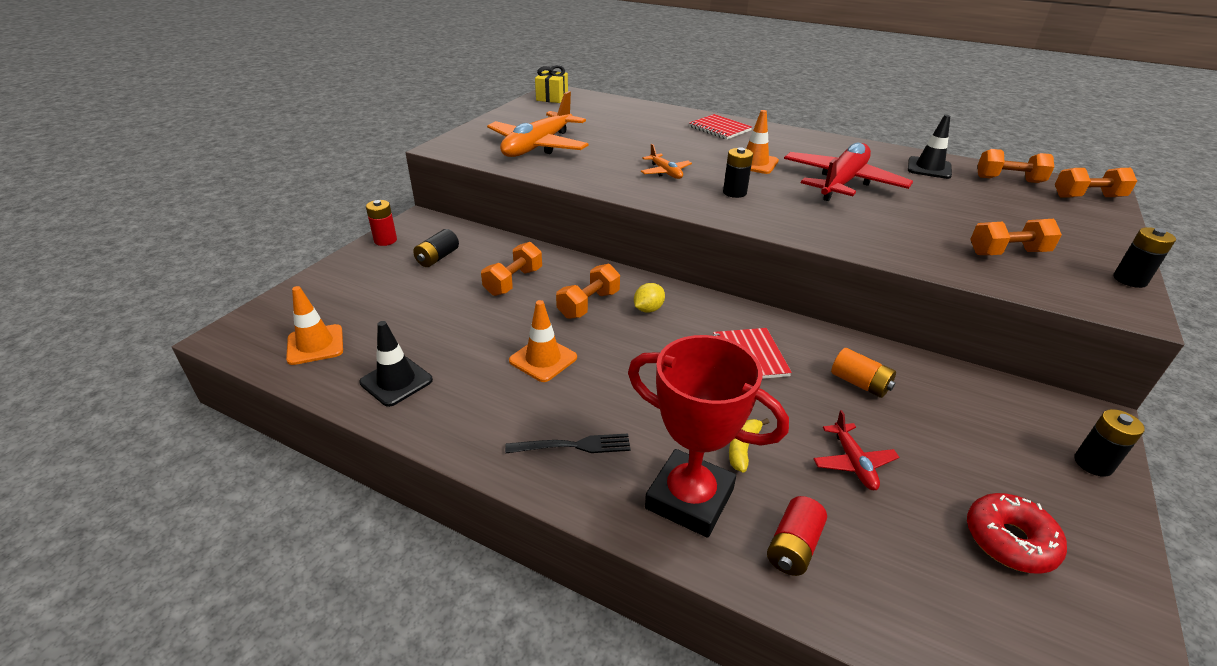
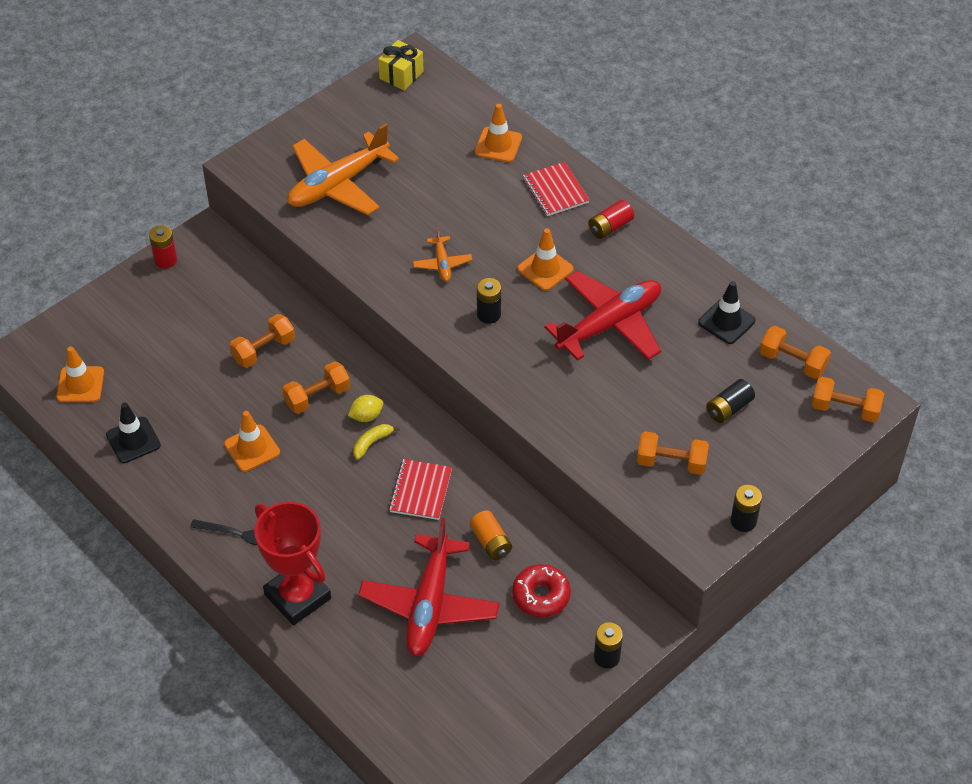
camera: 20 degrees right, 15 degrees up
(437, 258) = (206, 299): black battery -> black battery (729, 408)
(654, 116) = (498, 145): none -> orange traffic cone
(743, 448) = (358, 570): yellow banana -> yellow banana (372, 443)
(793, 546) = (344, 647): red battery -> red battery (610, 227)
(853, 462) = (429, 604): red plane -> red plane, size x2.15
(1009, 540) = (488, 686): red donut -> red donut (541, 596)

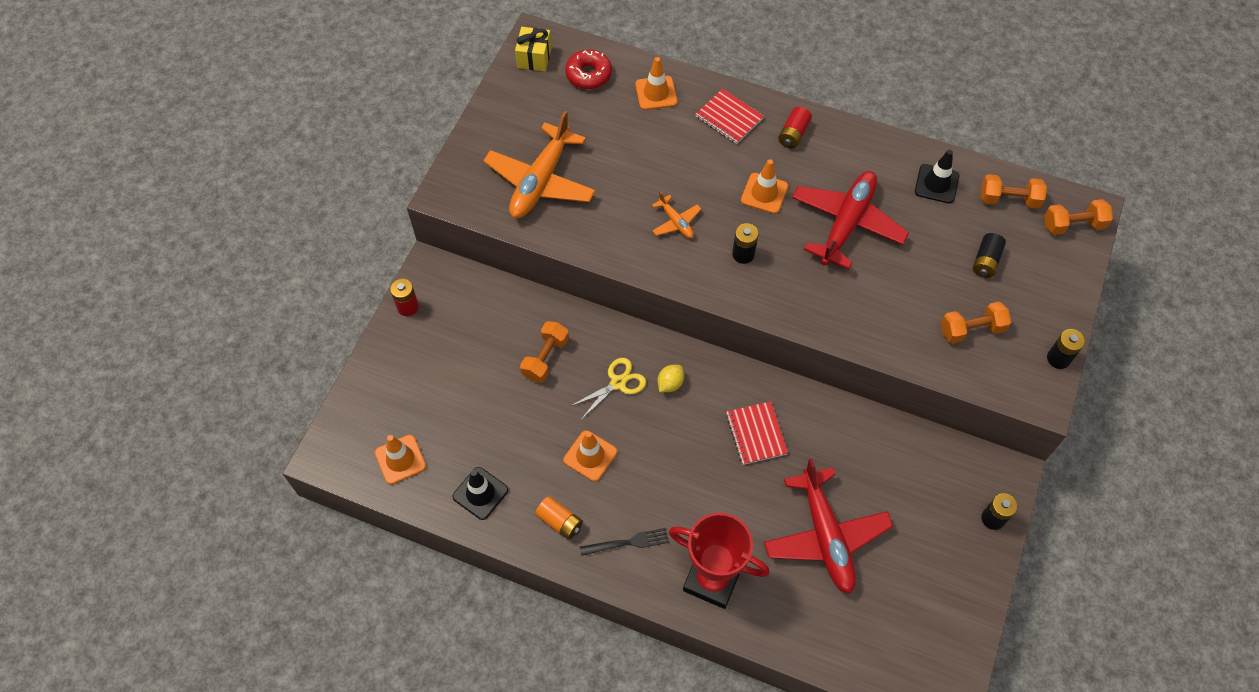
camera: 25 degrees left, 10 degrees up
(317, 397) = (618, 383): orange dumbbell -> yellow scissors
(372, 443) = (689, 407): yellow banana -> none
(491, 542) = (840, 456): orange battery -> orange battery (559, 522)
(541, 596) = (909, 487): red donut -> red donut (588, 74)

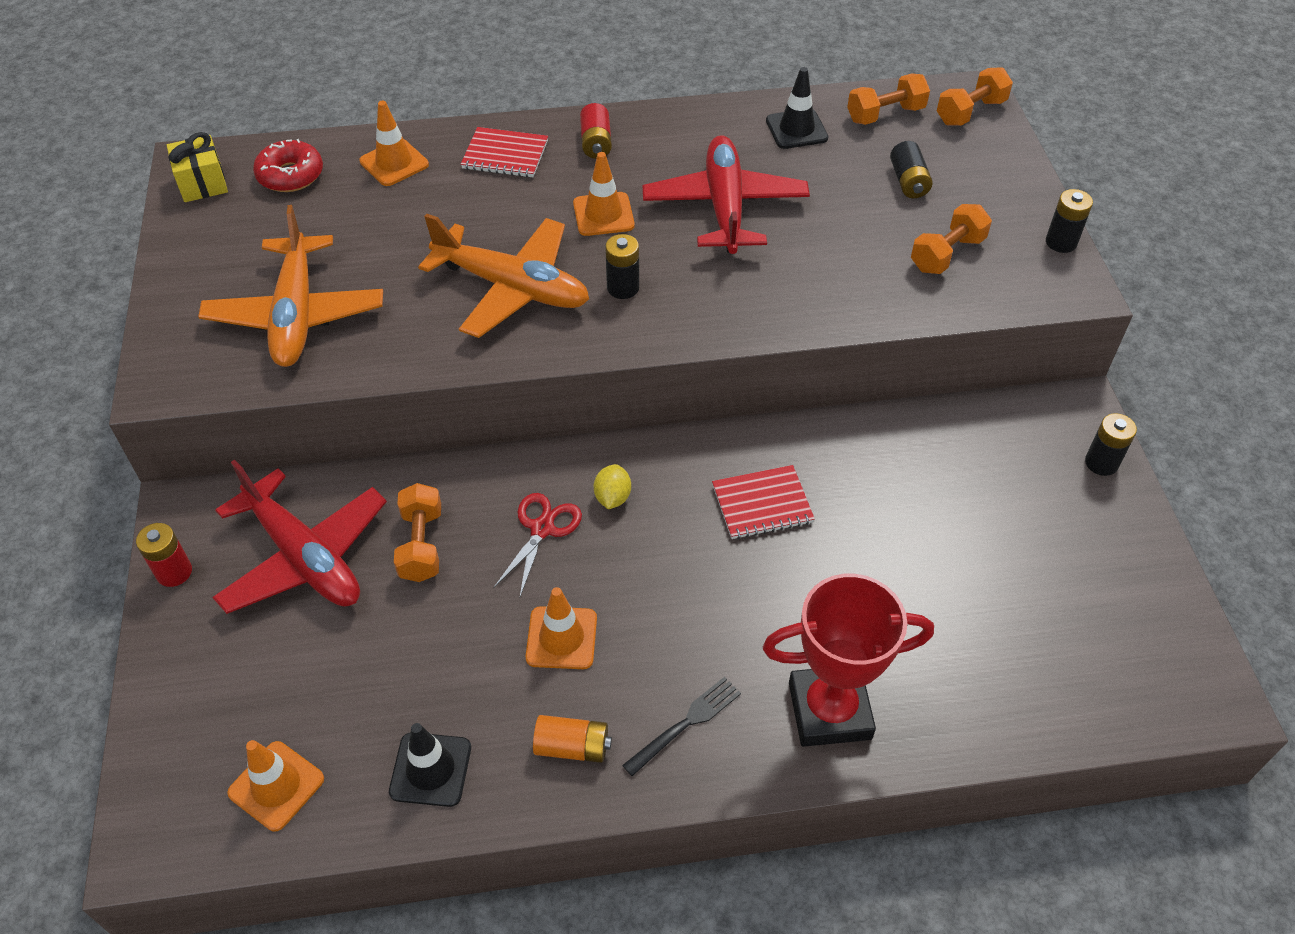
camera: 30 degrees left, 10 degrees down
(618, 383) = (542, 529): yellow scissors -> red scissors
(676, 222) = (512, 288): orange plane -> orange plane, size x2.15
(756, 434) = (762, 504): red notebook -> red notebook turned 60 degrees counterclockwise
(825, 536) = (931, 581): red plane -> red plane (304, 557)

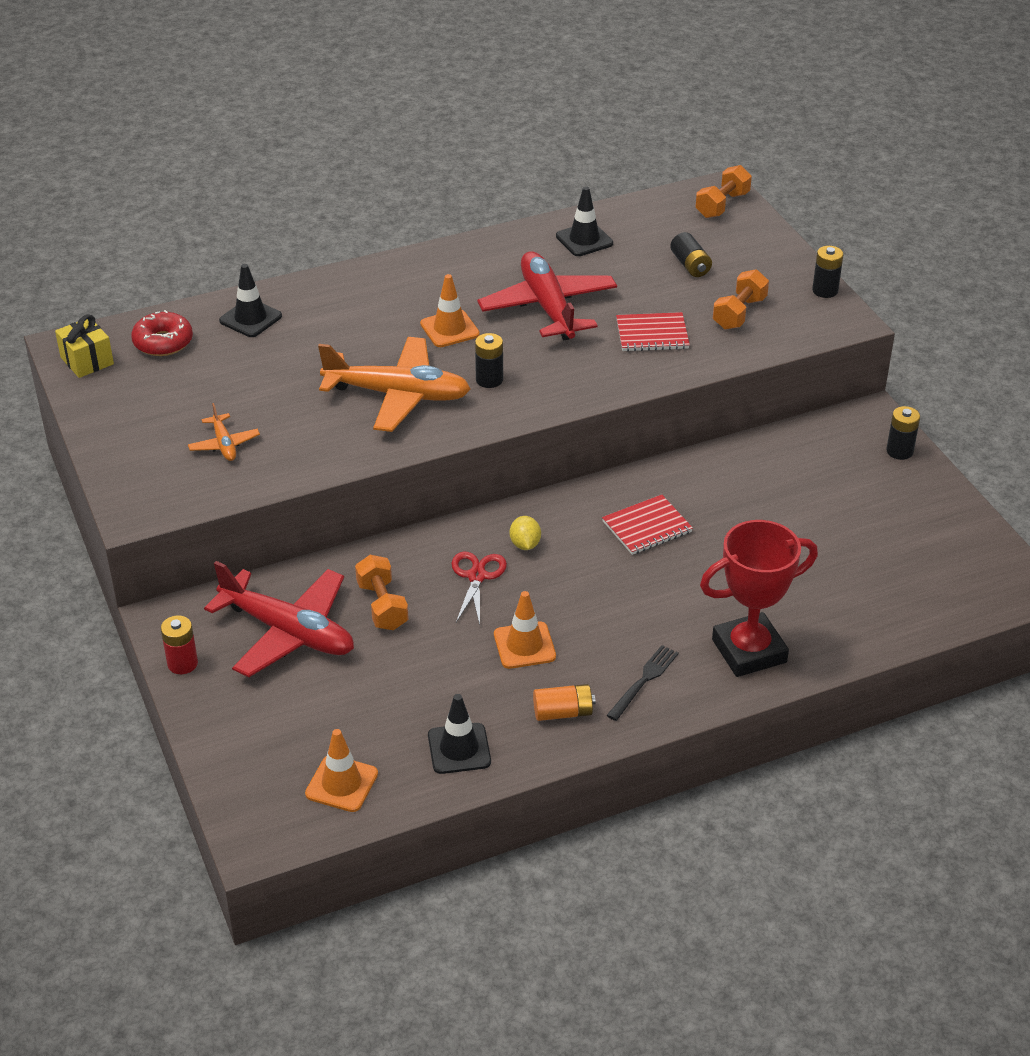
camera: 15 degrees left, 10 degrees down
(296, 314) = (224, 444): orange plane -> orange plane, size x0.46
(394, 163) = (250, 318): orange traffic cone -> black traffic cone
(505, 155) = (345, 297): red notebook -> red notebook (652, 334)
(596, 143) = (419, 276): red battery -> none
(885, 114) = (653, 217): orange dumbbell -> none

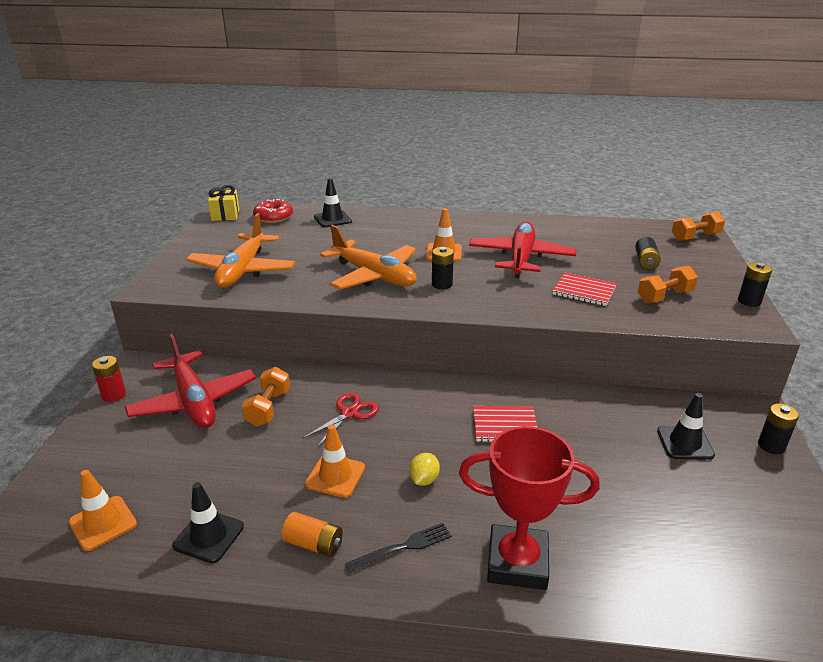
camera: 30 degrees right, 10 degrees down
(224, 444) = (242, 270): orange plane -> orange plane, size x2.15
(525, 544) = (403, 405): yellow lemon -> yellow lemon (424, 480)
(584, 240) = (578, 232): black traffic cone -> black traffic cone (685, 443)

